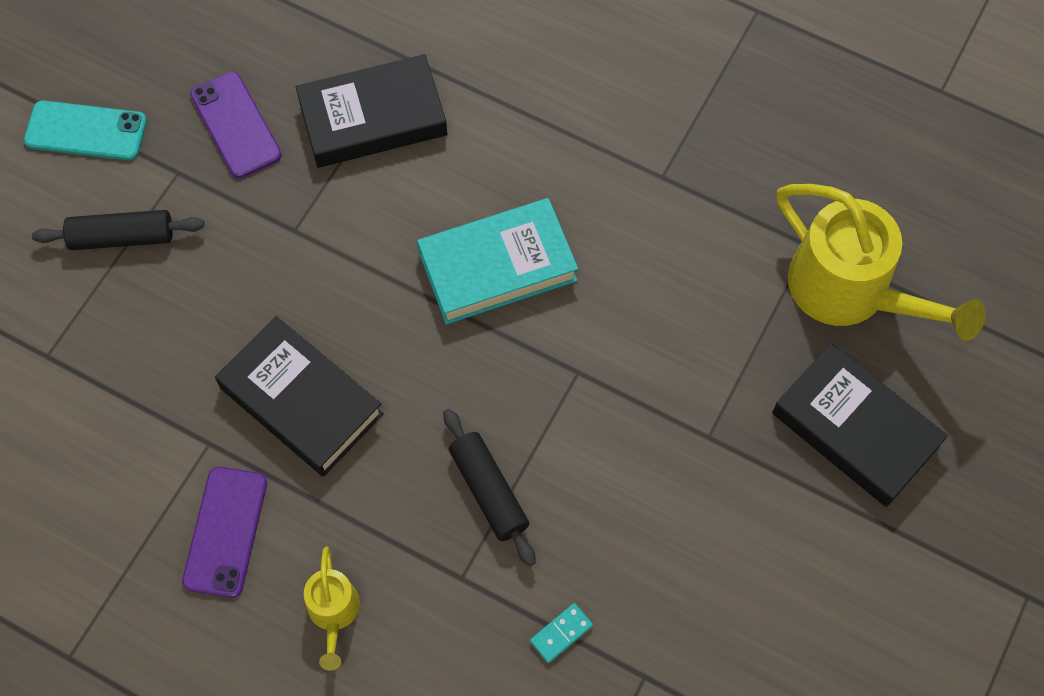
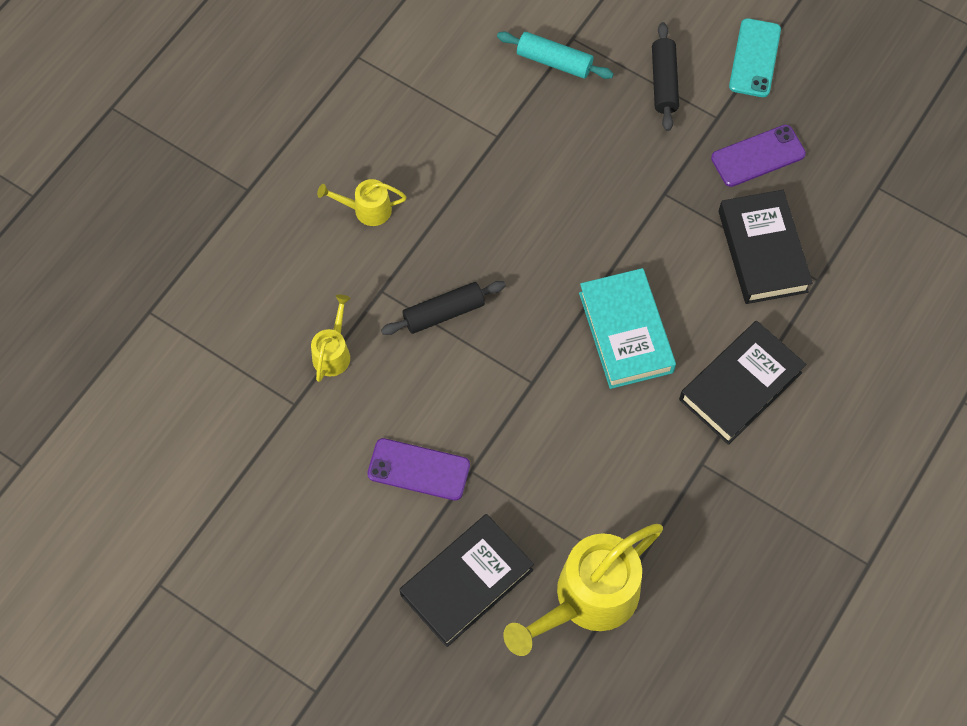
camera: 95 degrees right, 0 degrees up
(85, 377) = (554, 61): none -> turquoise rolling pin
(225, 532) = (432, 146): purple phone -> purple phone (418, 469)
(301, 401) = (525, 194): black book -> black book (740, 386)
(561, 633) = (333, 352): turquoise domino -> yellow watering can

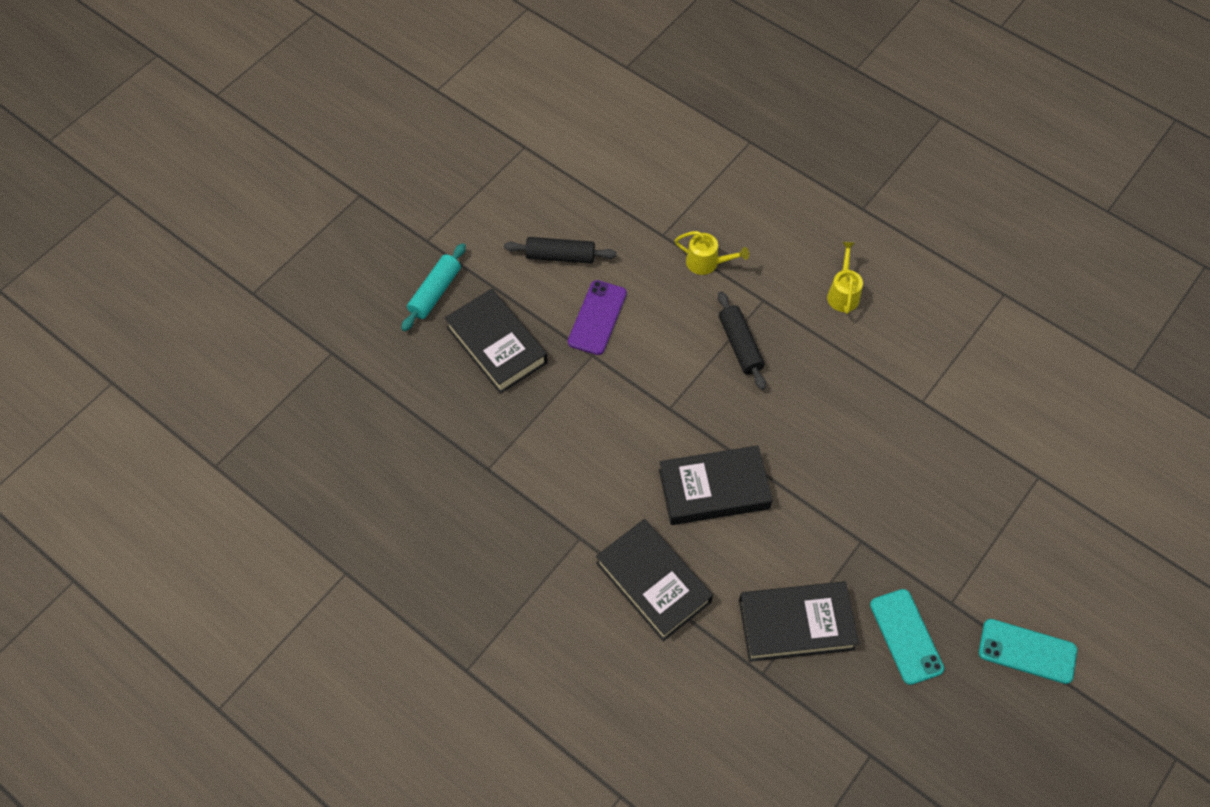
camera: 95 degrees right, 5 degrees down
(554, 61) = (1009, 457): turquoise rolling pin -> turquoise rolling pin (435, 292)
(586, 600) = (469, 431): yellow watering can -> none
(625, 332) = (714, 489): turquoise book -> black book
(664, 82) = (991, 556): black rolling pin -> black rolling pin (560, 256)
(758, 156) = (906, 636): purple phone -> turquoise phone

